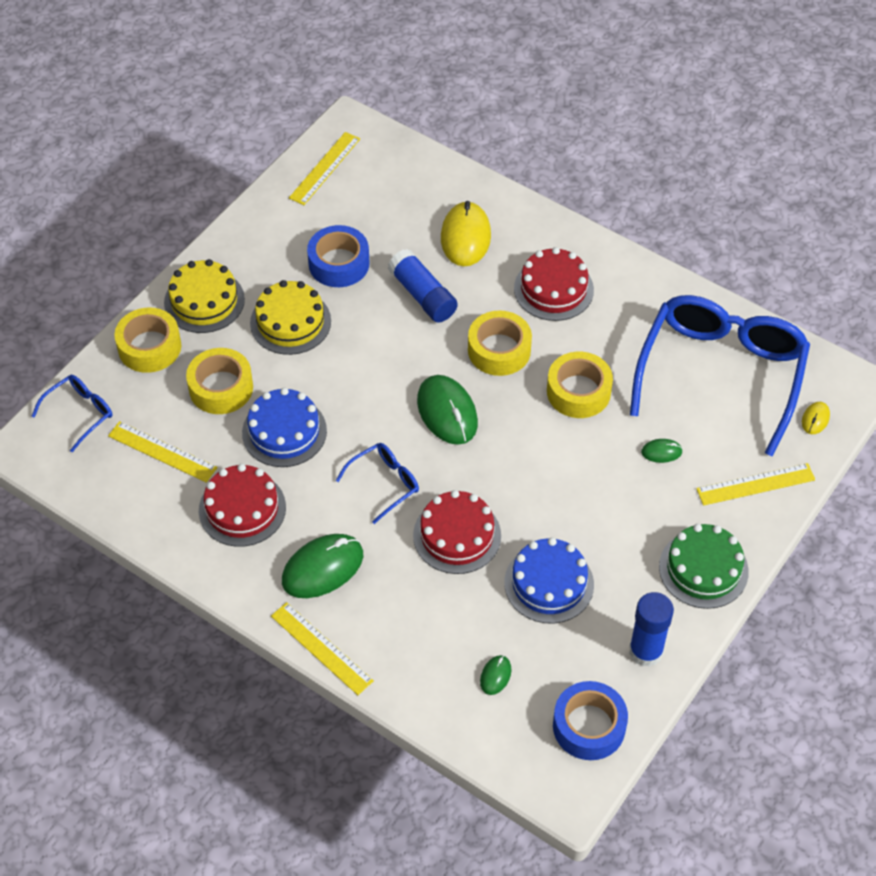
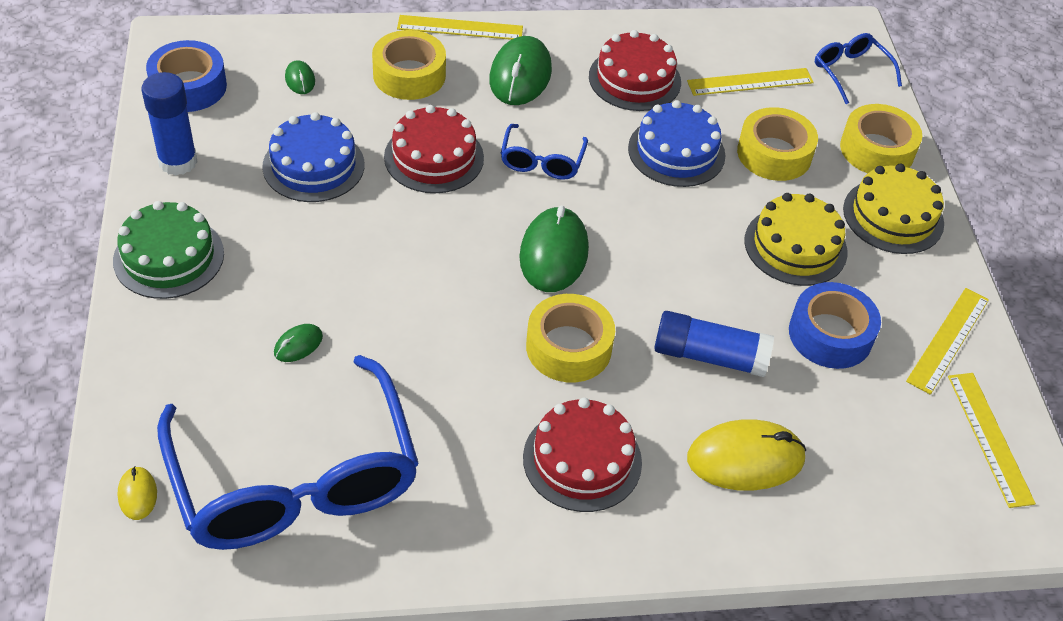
camera: 135 degrees right, 5 degrees down
(80, 413) = (850, 72): blue glasses -> blue glasses turned 150 degrees clockwise
(447, 412) = (553, 253): green mouse -> green mouse turned 75 degrees clockwise
(465, 237) = (745, 459): yellow mouse -> yellow mouse turned 60 degrees counterclockwise
(578, 392) = (442, 355): yellow tape -> yellow tape (409, 75)
(755, 484) = (166, 372): yellow ruler -> yellow ruler (948, 340)

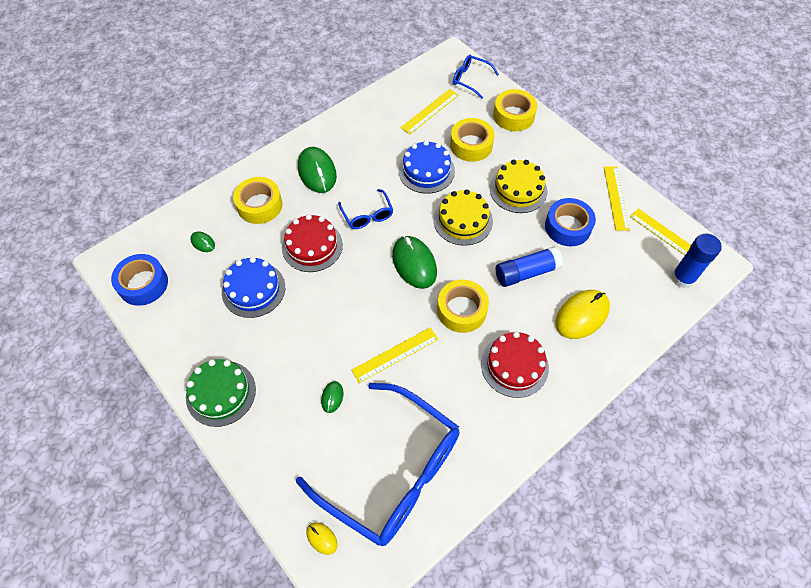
camera: 30 degrees left, 10 degrees up
(178, 162) = (177, 333): blue glue stick -> blue glue stick (683, 278)
(460, 28) = (263, 162): yellow ruler -> yellow ruler (395, 354)
(634, 79) = (375, 141): red cake -> none
(893, 216) = (547, 147): yellow cake -> yellow cake (463, 220)

